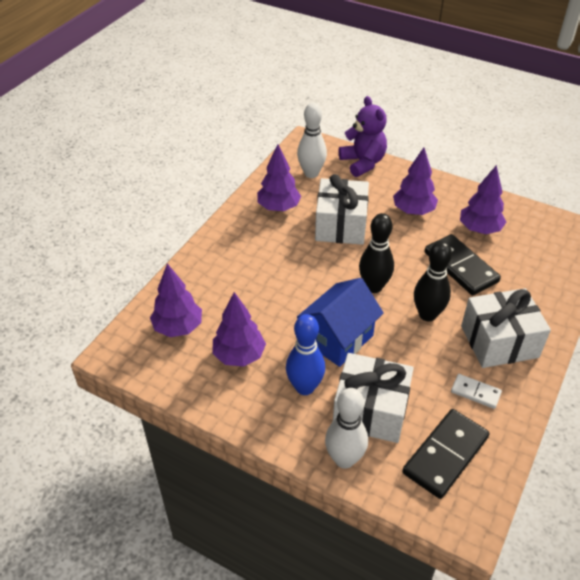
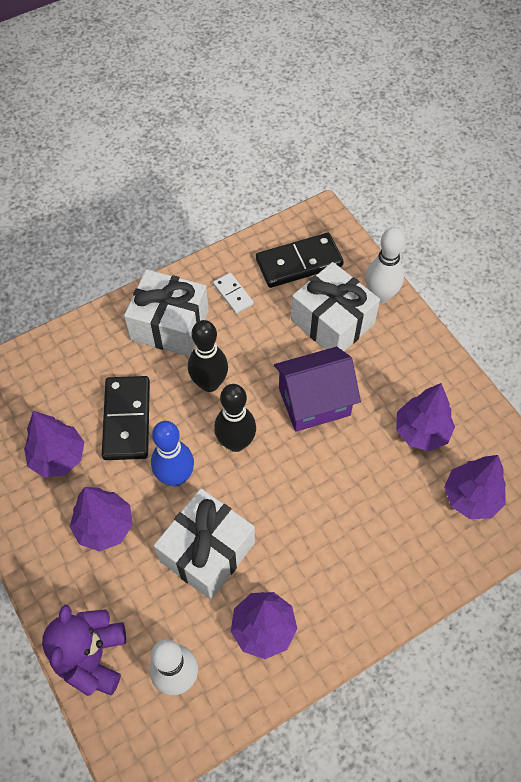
camera: 150 degrees left, 15 degrees up
(305, 387) = (376, 369): blue bowling pin -> blue bowling pin (175, 477)
(338, 338) = (314, 402): blue house -> purple house

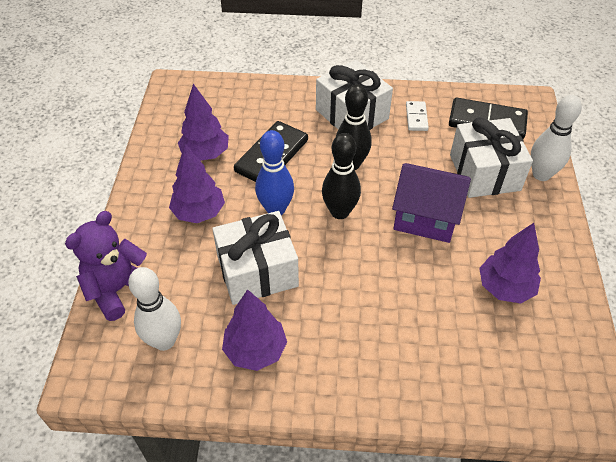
camera: 35 degrees right, 10 degrees down
(471, 497) = (514, 363): purple tree -> none

